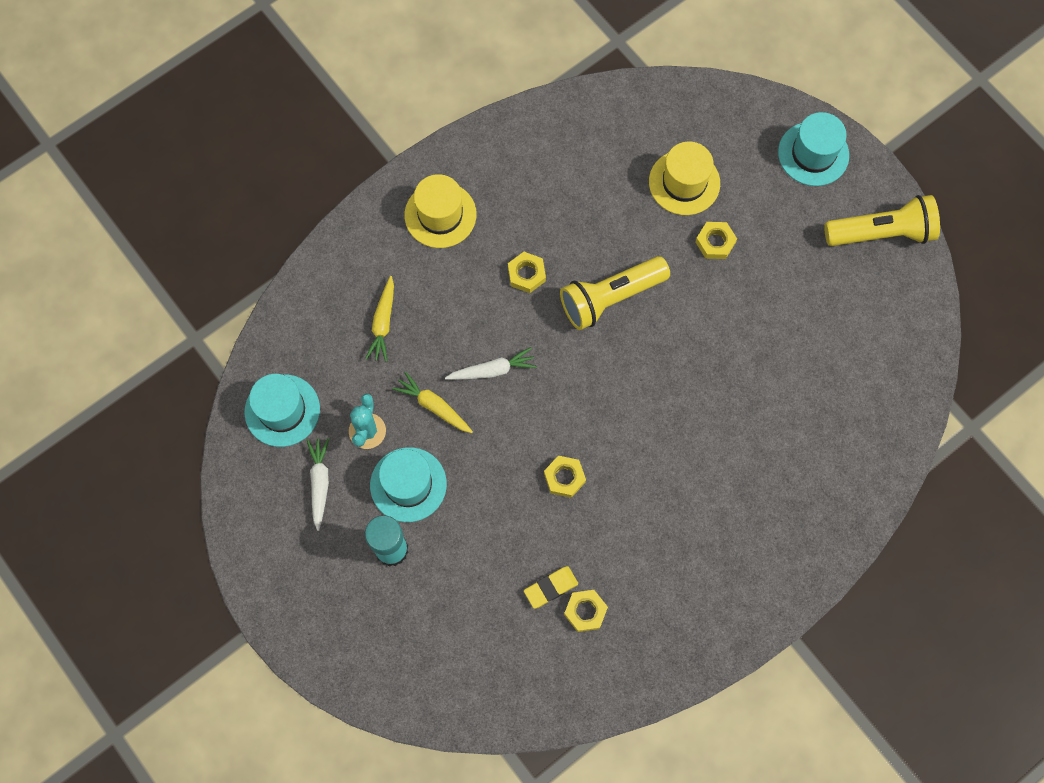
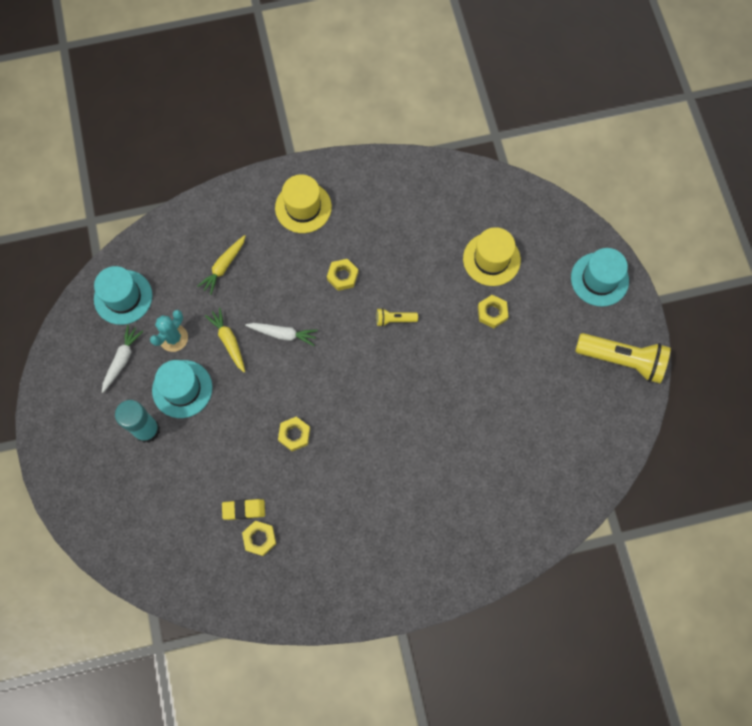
camera: 25 degrees right, 0 degrees up
(611, 298) = (394, 320): yellow flashlight -> yellow flashlight, size x0.47

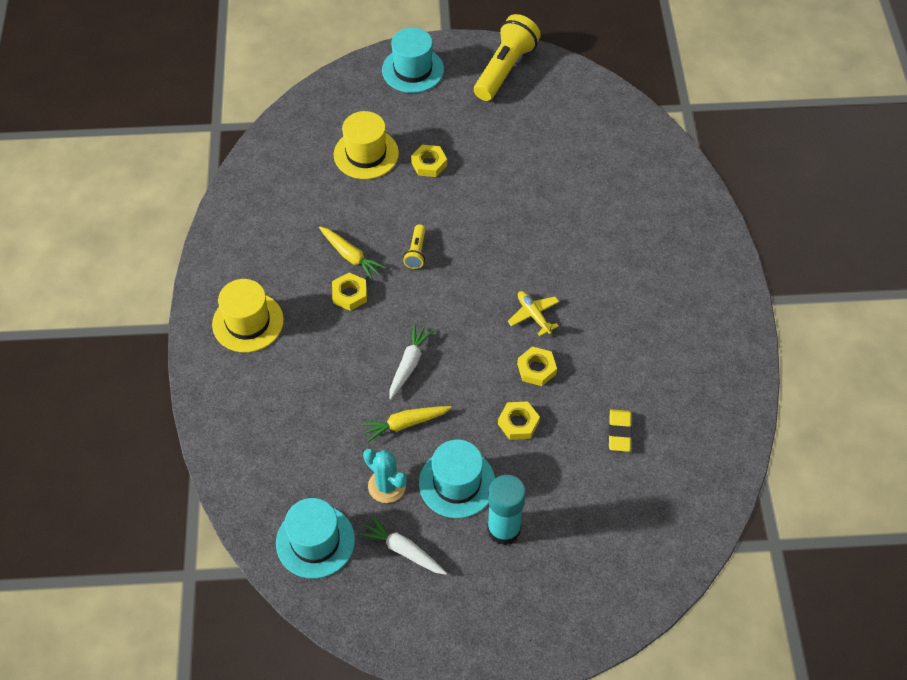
camera: 80 degrees left, 15 degrees down
(224, 266) = (303, 418): yellow carrot -> yellow carrot (350, 256)
(259, 538) = (655, 420): yellow nut -> yellow nut (518, 423)
(347, 425) = (533, 315): none -> yellow plane

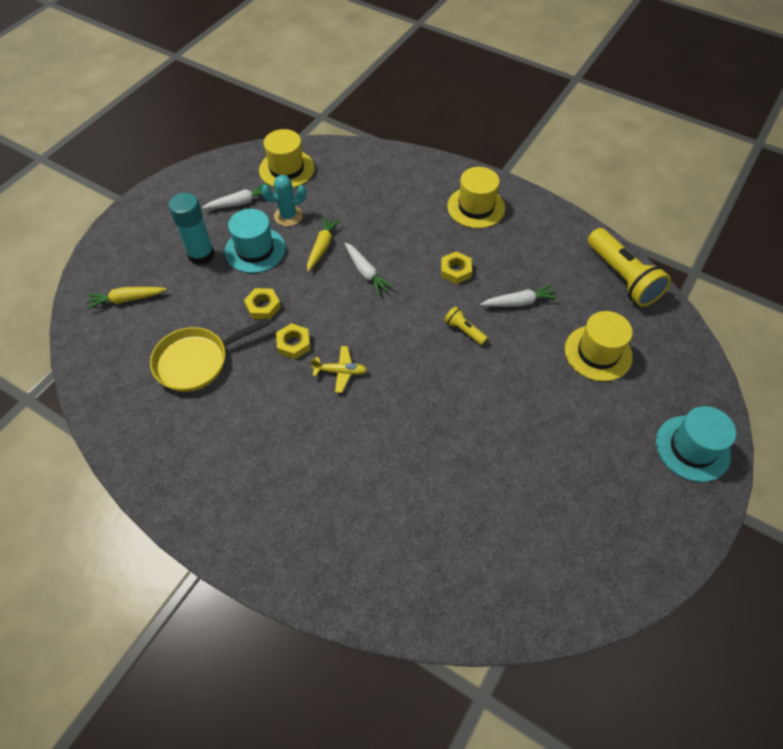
camera: 125 degrees right, 0 degrees up
(315, 541) = (286, 169): turquoise hat -> yellow hat
(350, 256) = (492, 288): yellow carrot -> yellow carrot (126, 299)
(351, 229) = (519, 302): none -> white carrot
(429, 164) = (556, 392): yellow nut -> none
(505, 69) = (649, 535): yellow flashlight -> yellow flashlight (622, 277)
(619, 432) = (196, 361): yellow eraser -> yellow pan

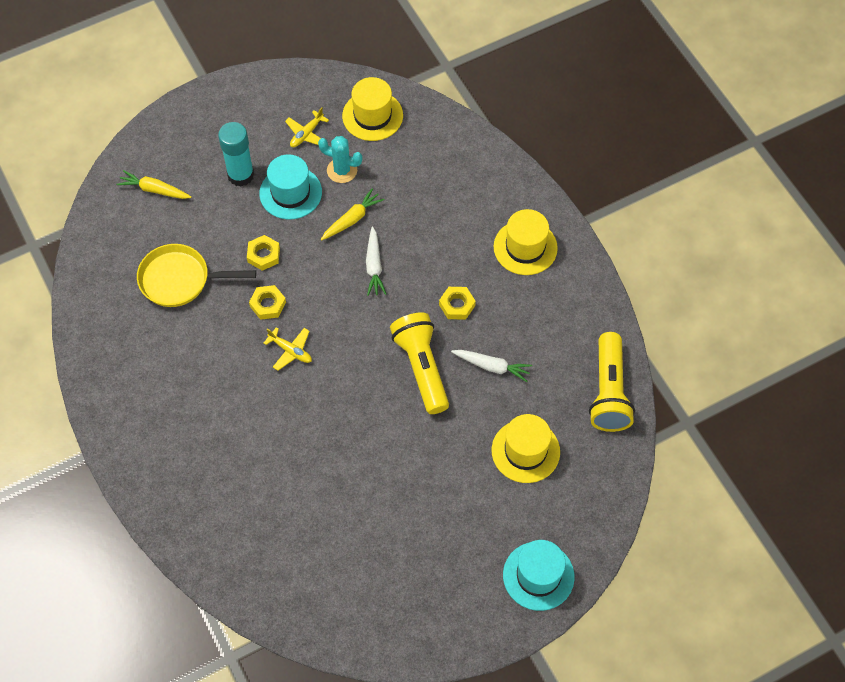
camera: 30 degrees right, 5 degrees up
(240, 202) = (307, 134): white carrot -> yellow plane
(464, 330) = (421, 368): yellow flashlight -> yellow flashlight, size x2.13

